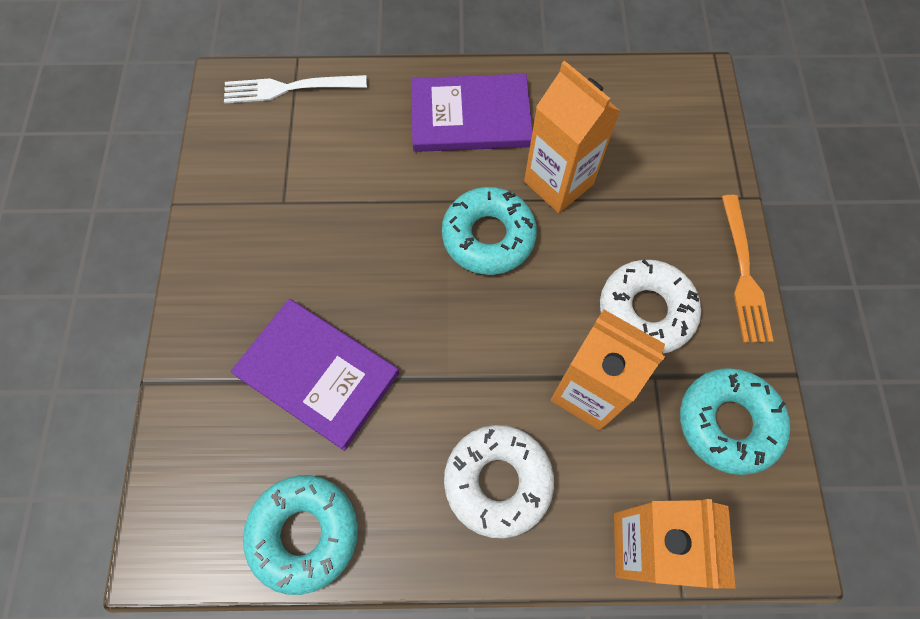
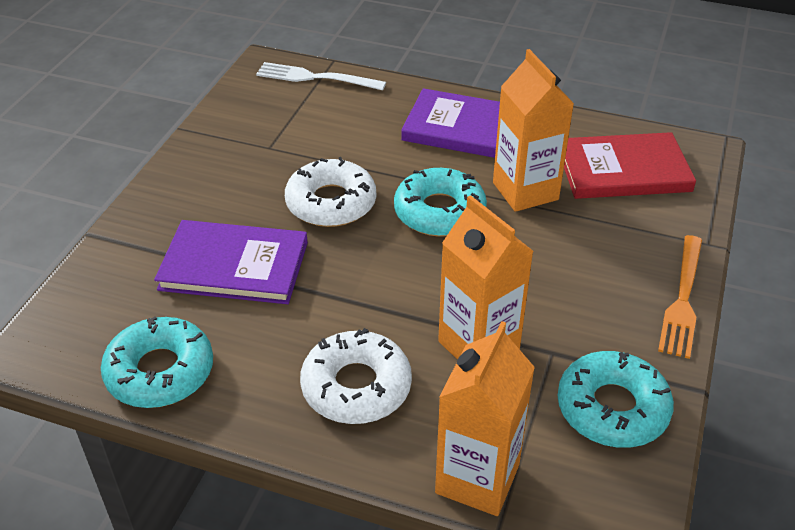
camera: 20 degrees right, 25 degrees down
(317, 374) = (234, 266): purple book -> purple book turned 45 degrees counterclockwise
(638, 127) = (623, 170): none -> red book
(646, 311) = (567, 302): white donut -> white donut (331, 203)

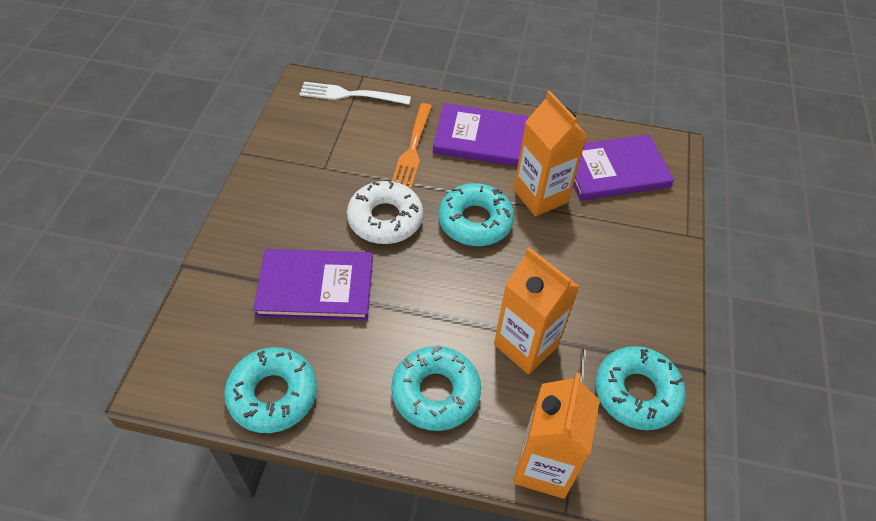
camera: 10 degrees left, 10 degrees up
(356, 386) = (435, 393): white donut -> turquoise donut
(623, 170) = (614, 170): red book -> purple book
(683, 300) = (676, 289): orange fork -> orange fork (413, 149)

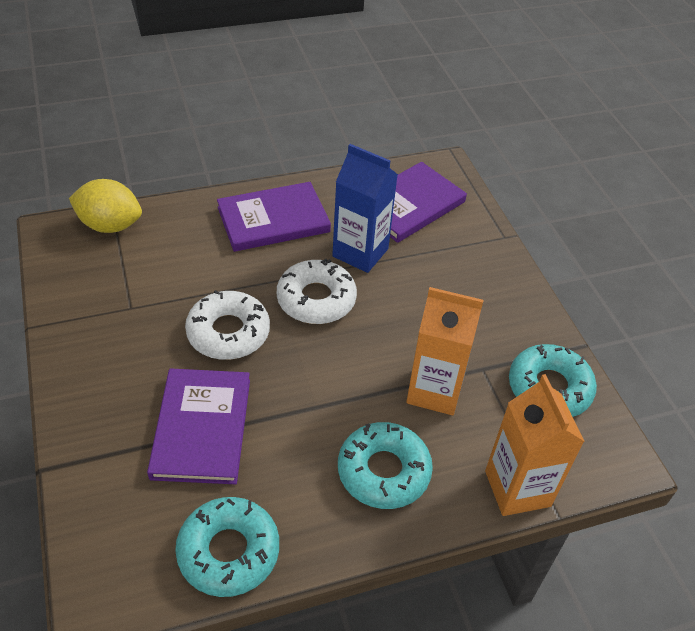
camera: 30 degrees left, 5 degrees down
(315, 287) = (202, 428): purple book -> purple book turned 60 degrees counterclockwise
(350, 95) = (110, 225): white fork -> yellow lemon
(413, 149) = (211, 255): orange fork -> none
(475, 221) = (316, 299): turquoise donut -> white donut
(540, 196) = (360, 252): orange carton -> blue carton

